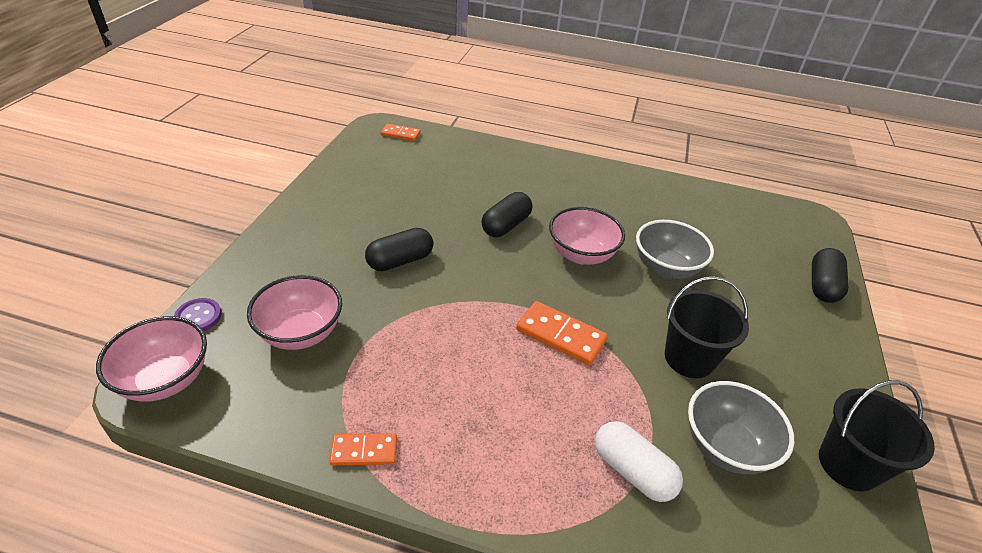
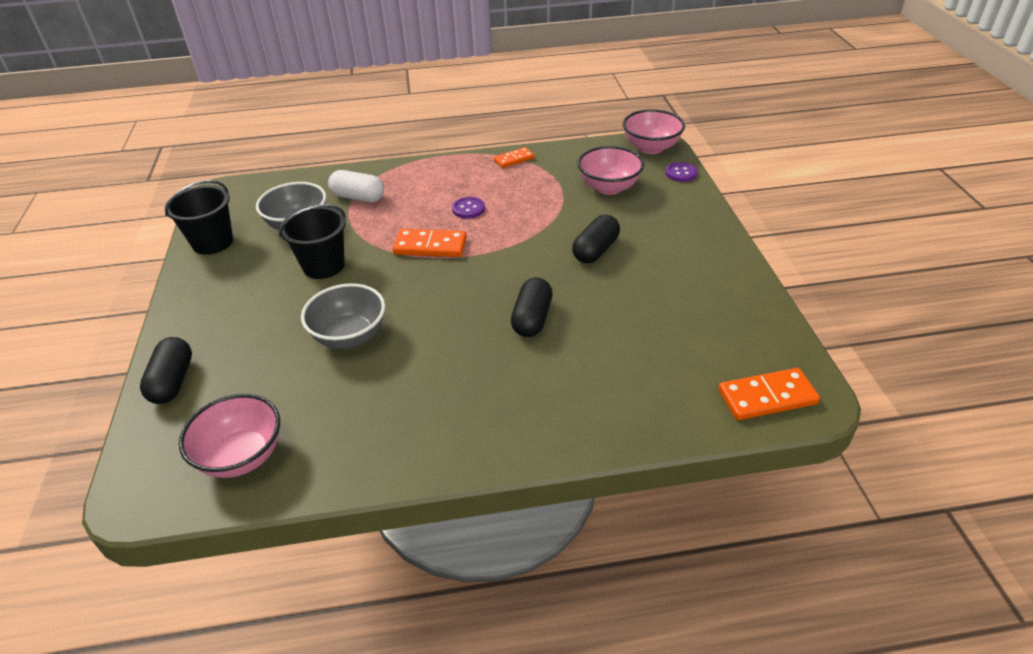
camera: 160 degrees right, 0 degrees up
(400, 134) = (767, 397): orange domino -> orange domino, size x1.59
(489, 374) = (468, 209): none -> purple button
(581, 254) = (440, 317): pink bowl -> pink bowl (242, 456)

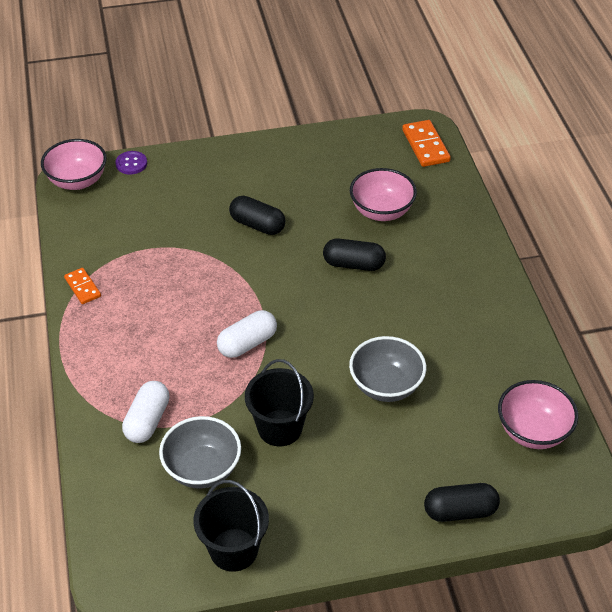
camera: 95 degrees left, 5 degrees up
(430, 246) = (247, 343): orange domino -> white capsule
(468, 209) = (181, 319): purple button -> none
(609, 187) = (151, 214): pink bowl -> pink bowl (381, 211)

